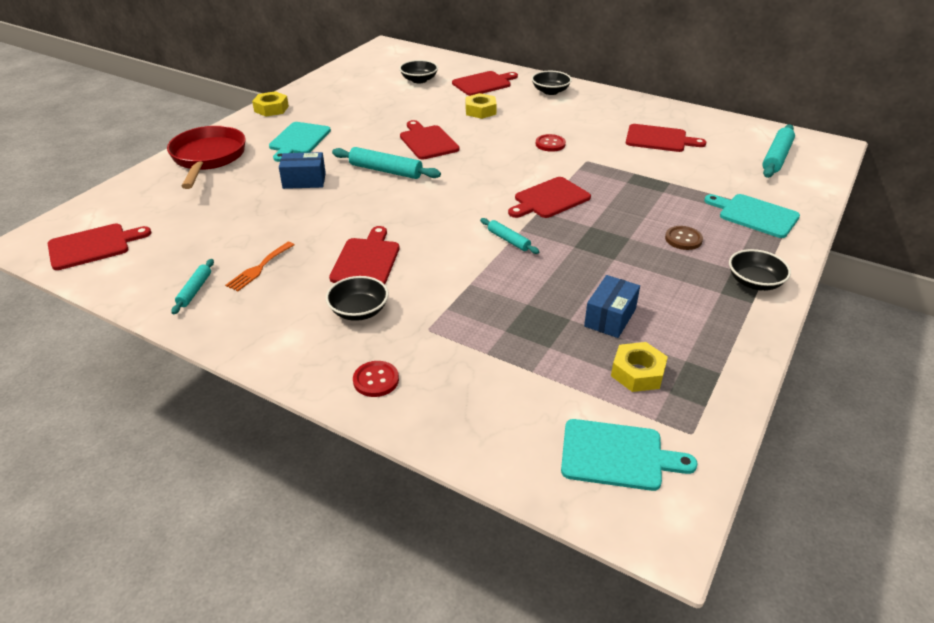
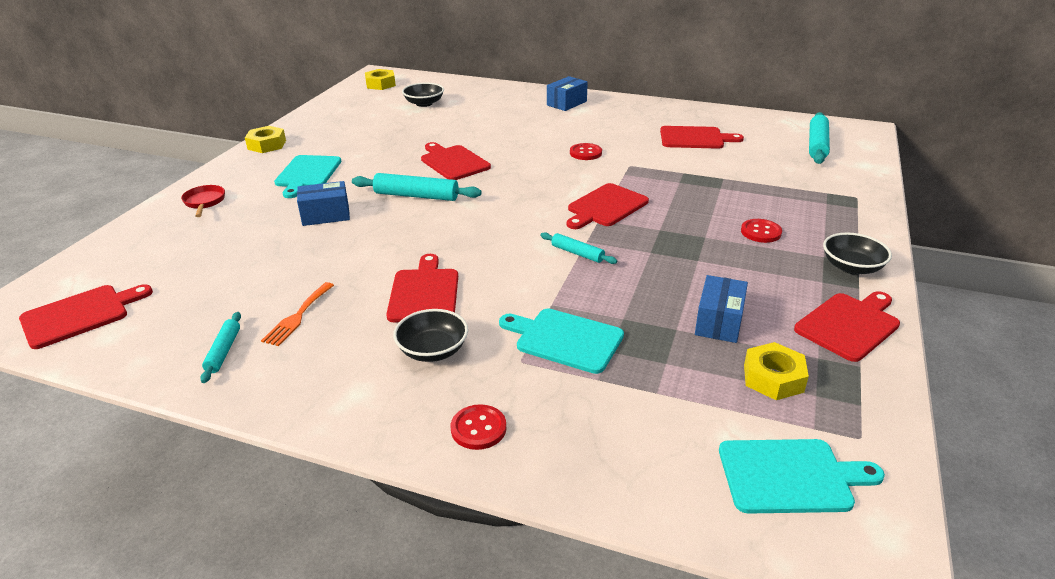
camera: 10 degrees left, 5 degrees down
(208, 158) = (204, 202): red pan -> red pan, size x0.47
(480, 111) = (500, 127): yellow nut -> yellow nut (380, 84)
(483, 83) = (494, 101): red cutting board -> red cutting board (849, 325)
(550, 91) = (566, 103): black bowl -> blue box
(683, 239) = (761, 232): brown button -> red button
(755, 215) = (821, 201): turquoise cutting board -> turquoise cutting board (565, 339)

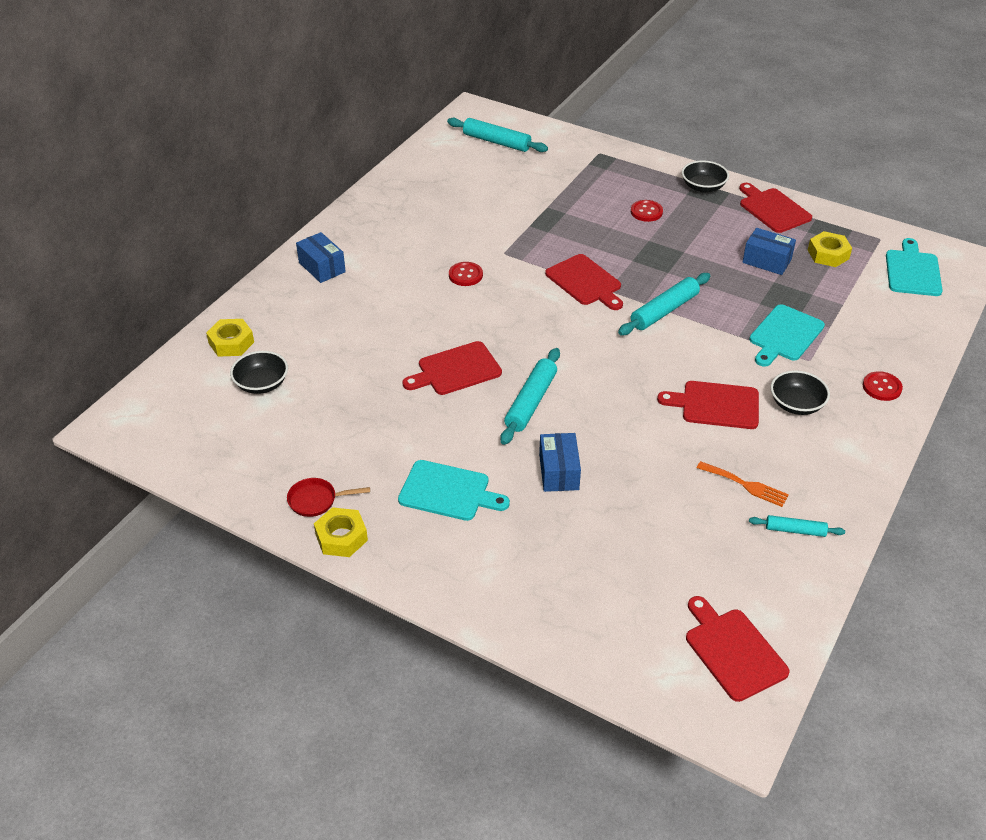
camera: 80 degrees left, 10 degrees up
(204, 202) = (500, 582): red pan -> red pan (316, 500)
(380, 84) = (160, 424): yellow nut -> yellow nut (231, 343)
(577, 253) = (664, 311): turquoise rolling pin -> turquoise rolling pin, size x1.71
(695, 138) = (456, 202): red cutting board -> none

